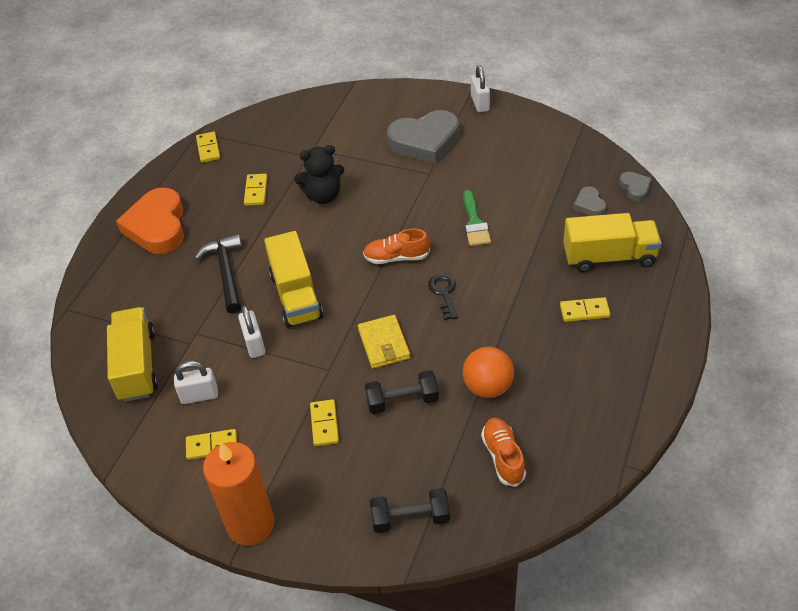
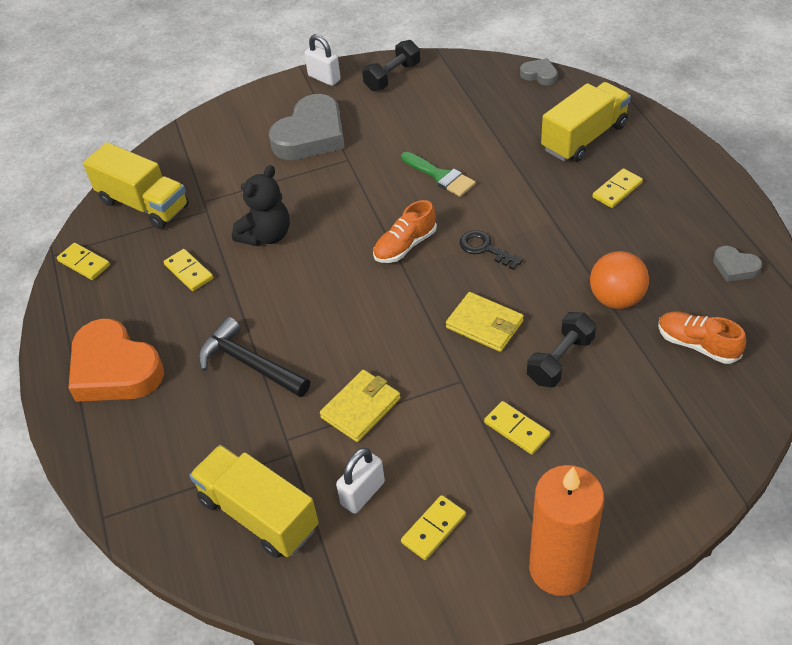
camera: 40 degrees left, 0 degrees up
(254, 344) = (361, 408): white padlock -> yellow wallet
(296, 295) = (349, 338): yellow truck -> yellow truck (144, 204)
(410, 518) = (688, 450): black dumbbell -> black dumbbell (392, 77)
(589, 205) = (519, 107): grey heart -> grey heart (735, 267)

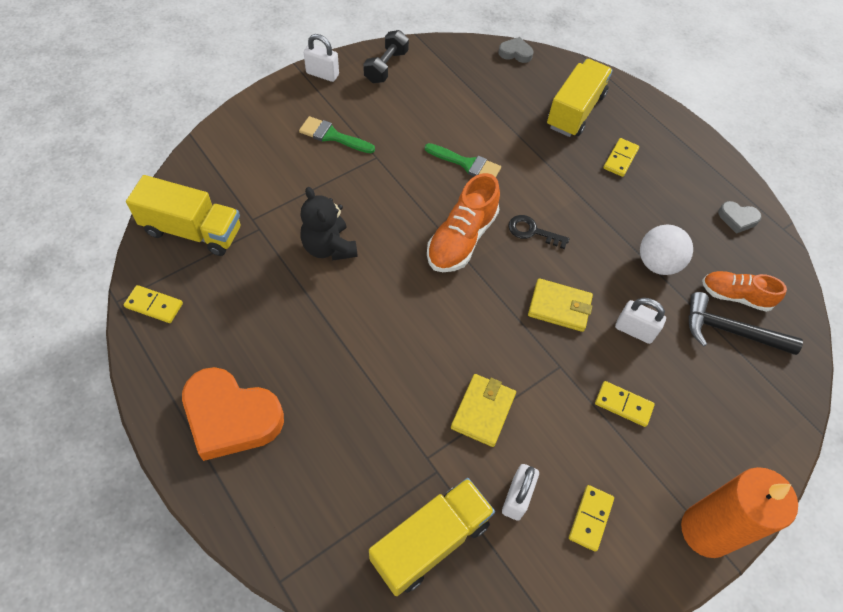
camera: 25 degrees left, 10 degrees up
(188, 272) = (266, 298): yellow domino -> none
(249, 364) = (363, 386): black hammer -> black hammer (730, 331)
(258, 514) = (430, 541): yellow truck -> yellow truck turned 120 degrees clockwise
(266, 235) = (329, 247): black teddy bear -> black teddy bear turned 135 degrees clockwise
(311, 135) = (332, 136): grey heart -> green brush
(405, 246) = (461, 239): orange shoe -> orange shoe, size x1.50
(560, 360) = (634, 330): black dumbbell -> white padlock
(616, 299) = (657, 263): orange ball -> white ball

